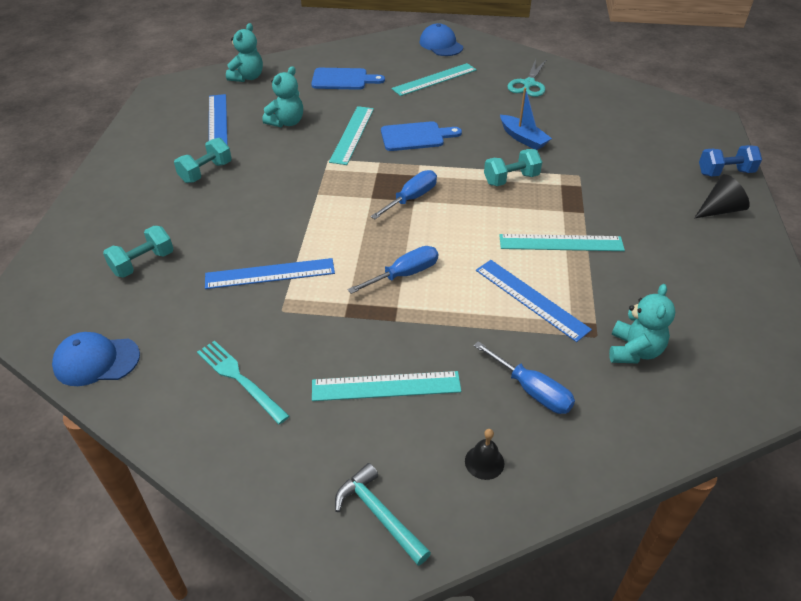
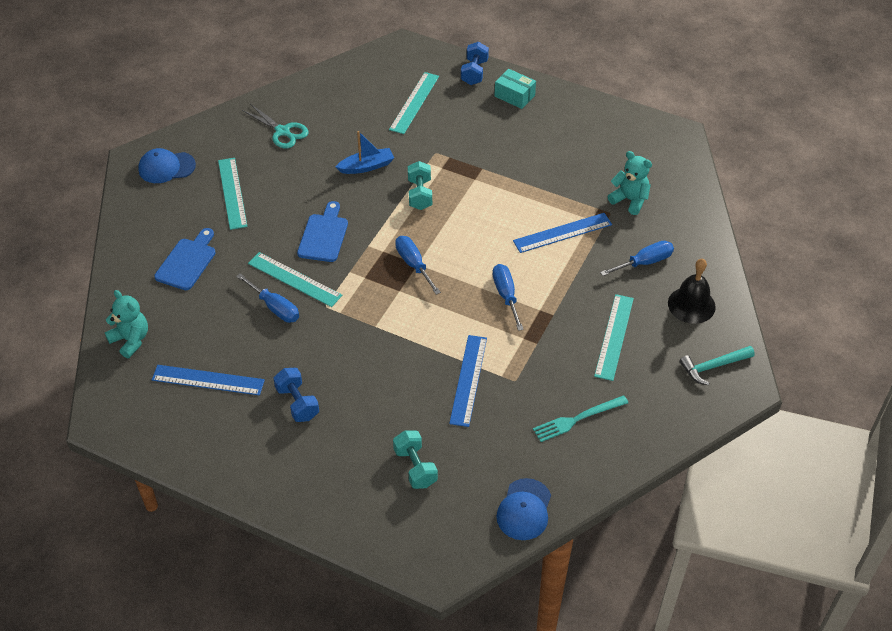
camera: 70 degrees left, 5 degrees up
(206, 172) = (297, 403): turquoise dumbbell -> blue dumbbell
(286, 122) = (243, 324): turquoise teddy bear -> none
(313, 133) = (275, 308): none -> blue screwdriver
(484, 462) = (691, 305): black bell -> black bell, size x1.82
(561, 243) = (511, 194): turquoise ruler -> turquoise ruler (414, 102)
(720, 210) = (514, 96): black cone -> turquoise box

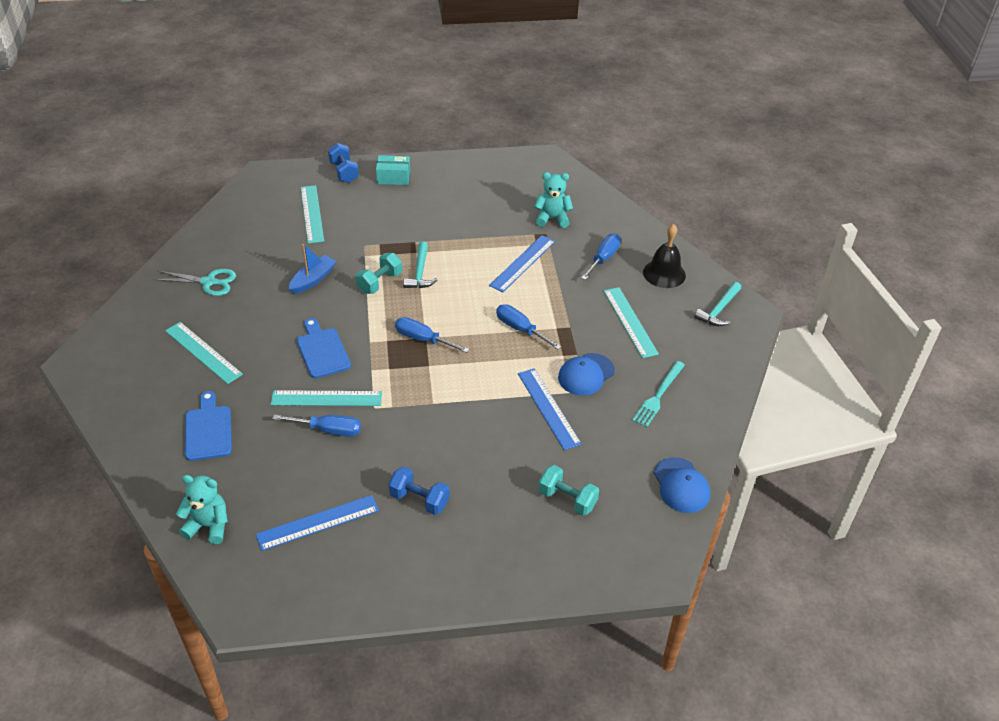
camera: 35 degrees left, 5 degrees down
(166, 167) = (116, 358): blue cap -> blue cap (586, 374)
(420, 194) = (380, 282): turquoise dumbbell -> turquoise dumbbell turned 75 degrees clockwise
(462, 200) = (420, 272): none -> turquoise hammer

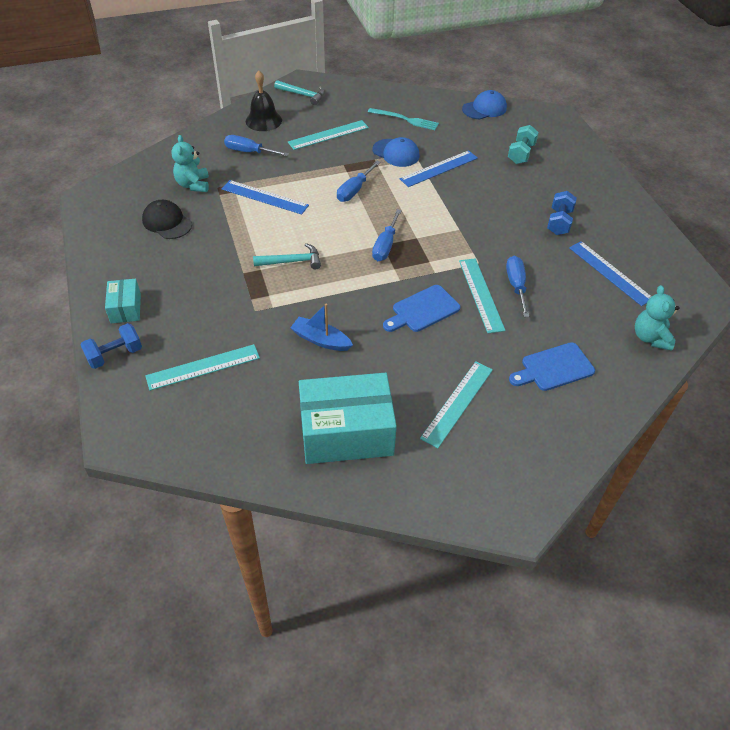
camera: 100 degrees left, 5 degrees up
(208, 282) = (346, 432): turquoise scissors -> turquoise box
(380, 282) = (314, 287): turquoise dumbbell -> none
(498, 201) = (167, 222): none -> black cap

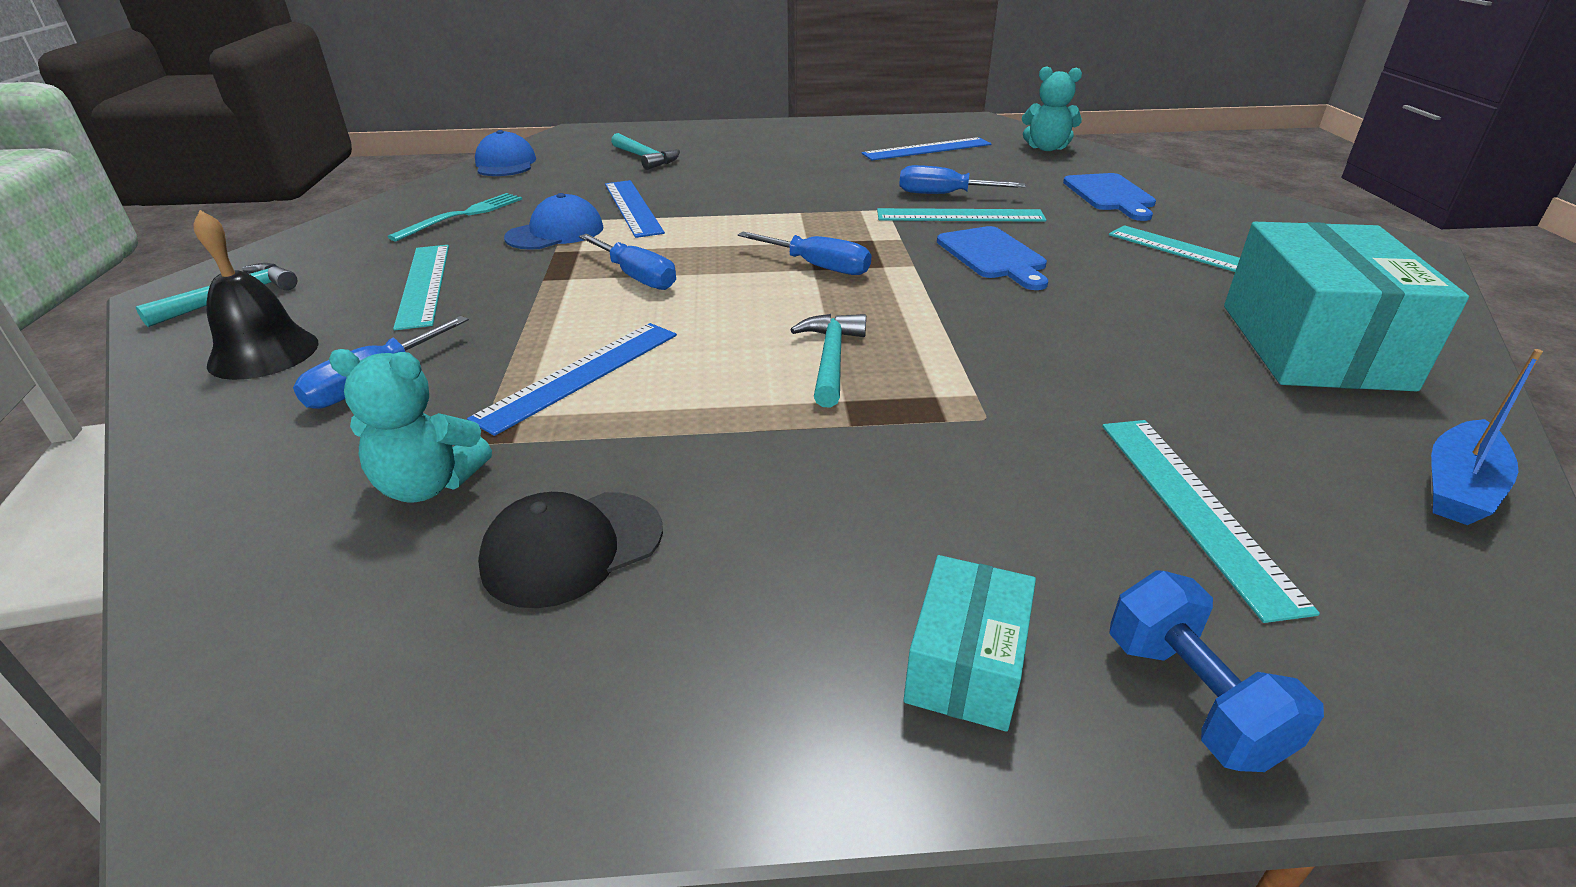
camera: 75 degrees left, 15 degrees down
(125, 308) = (966, 664): turquoise box -> turquoise box turned 75 degrees counterclockwise
(321, 340) = (1076, 348): blue boat -> blue boat (1458, 487)
(521, 154) = (645, 158): turquoise dumbbell -> turquoise hammer
(559, 222) = (816, 158): blue dumbbell -> none

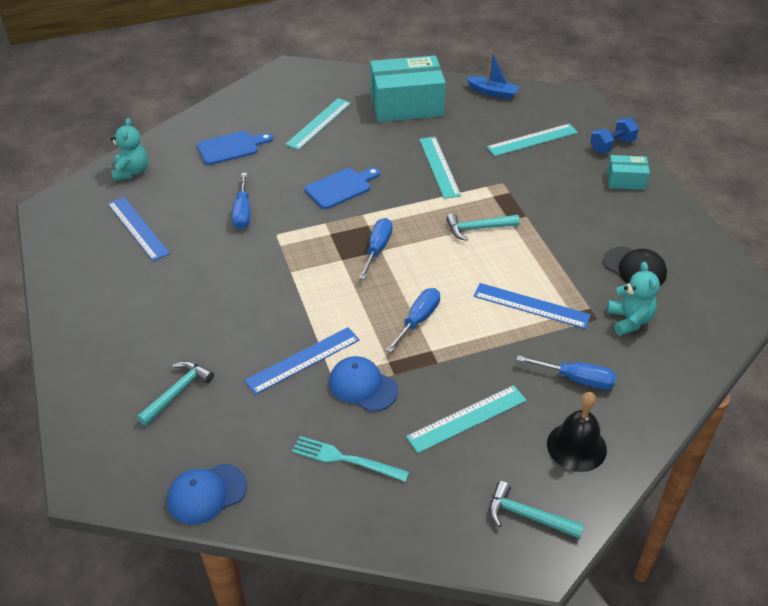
camera: 105 degrees left, 10 degrees up
(960, 216) = (281, 203): turquoise ruler -> turquoise ruler (439, 167)

